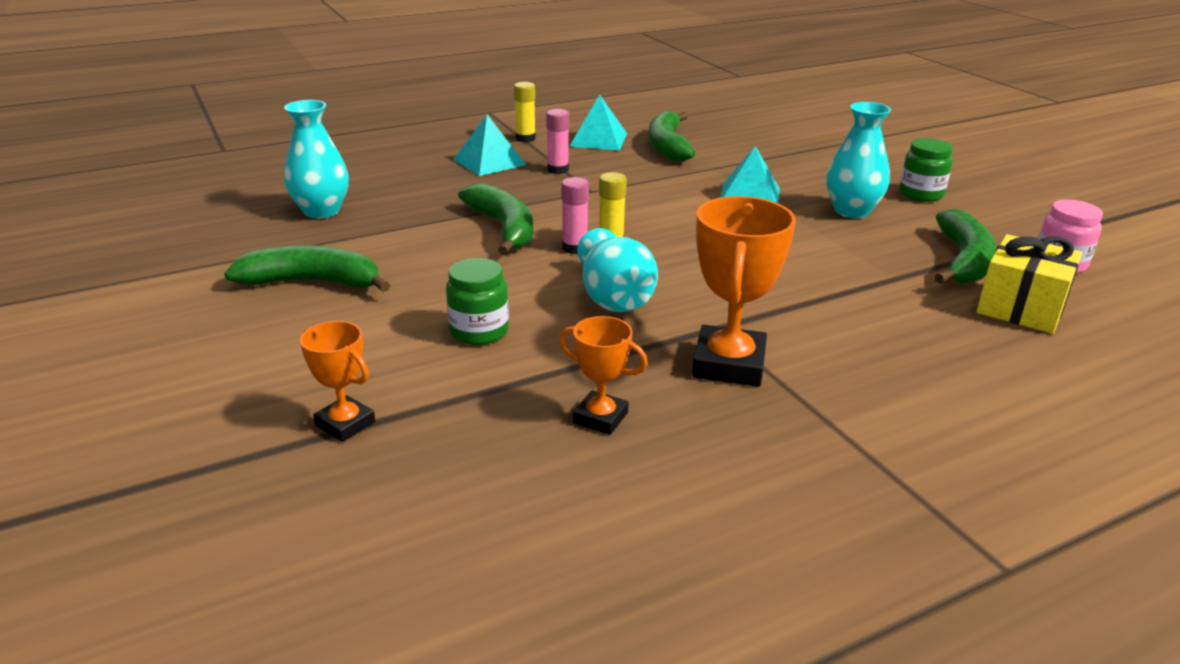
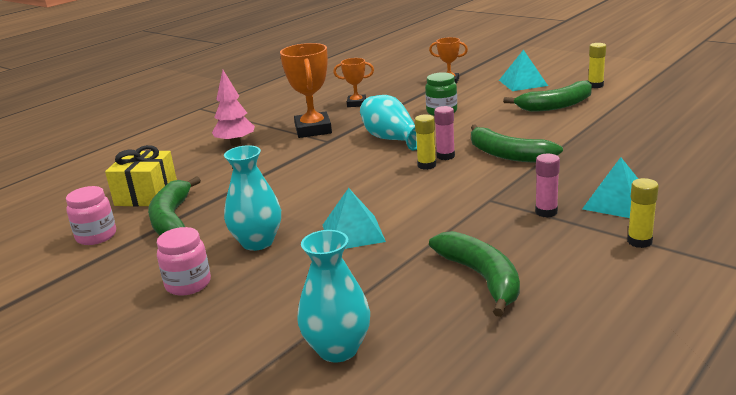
camera: 160 degrees right, 5 degrees down
(178, 304) = (595, 85): none -> yellow glue stick
(321, 211) = (641, 133): turquoise vase -> turquoise vase (338, 349)
(598, 140) = (566, 265): turquoise pyramid -> turquoise pyramid (522, 83)
(886, 377) = (235, 143): none -> pink tree
(921, 194) = (188, 284): green jar -> pink jar

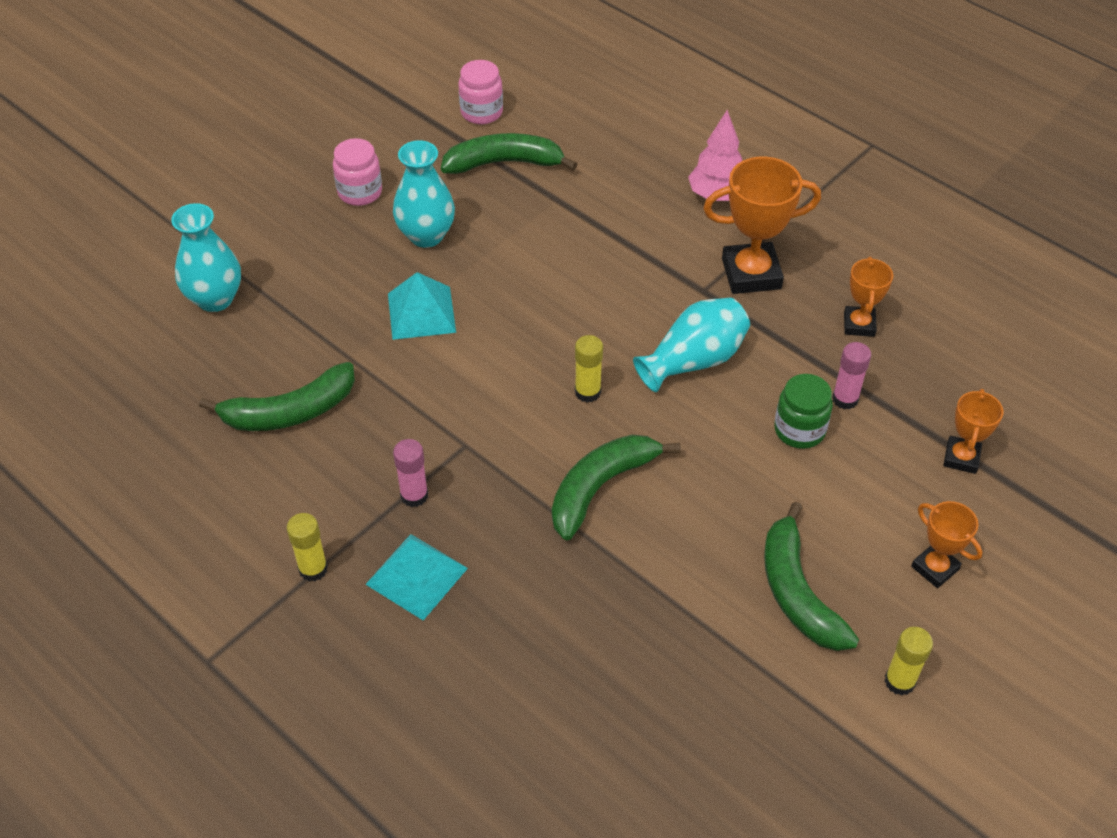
camera: 90 degrees right, 25 degrees up
(146, 195) = (573, 134): yellow gift -> none
(445, 156) = (614, 416): pink glue stick -> pink glue stick (845, 399)
(522, 83) = (935, 568): turquoise pyramid -> orange trophy

